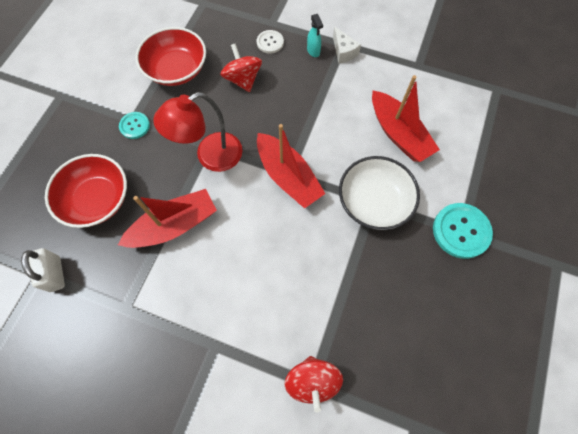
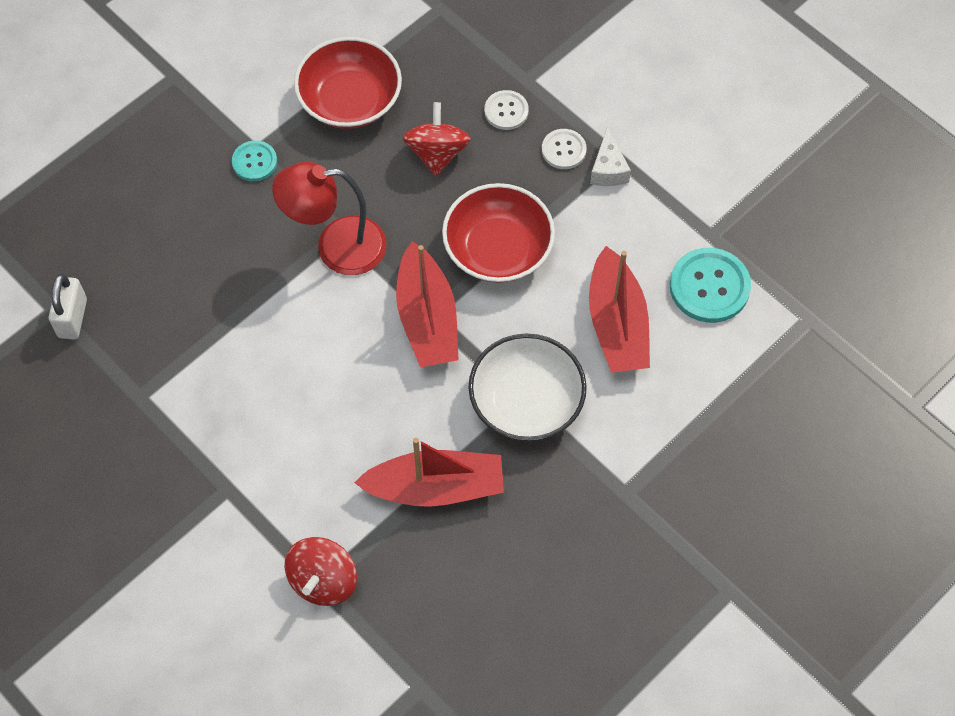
camera: 25 degrees right, 5 degrees down
(97, 199) = (162, 244): red bowl -> red bowl (498, 249)
(174, 225) = (245, 320): red boat -> red boat (435, 487)
(313, 51) = (563, 150): turquoise spray bottle -> white button
(461, 231) = (623, 491): turquoise button -> turquoise button (709, 287)

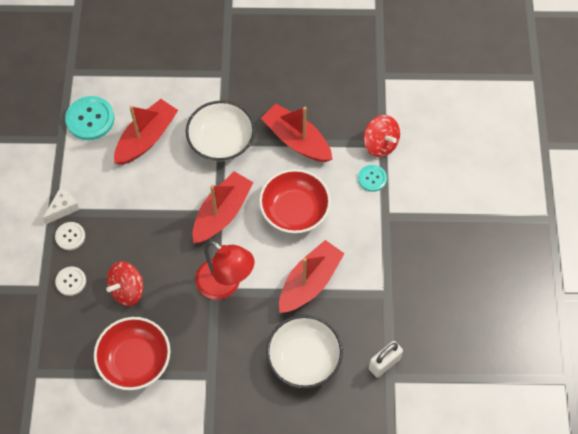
camera: 135 degrees left, 0 degrees up
(170, 249) = (304, 358): none -> white bowl
(243, 331) = (309, 282): none -> red boat
(254, 162) = (217, 369): turquoise button -> turquoise button (372, 178)
(323, 580) = (380, 144): red spinning top -> red spinning top turned 75 degrees clockwise
(498, 249) = (155, 216): red bowl -> red bowl (294, 210)

